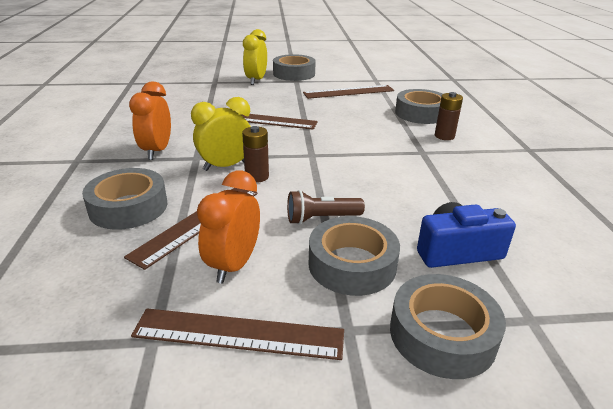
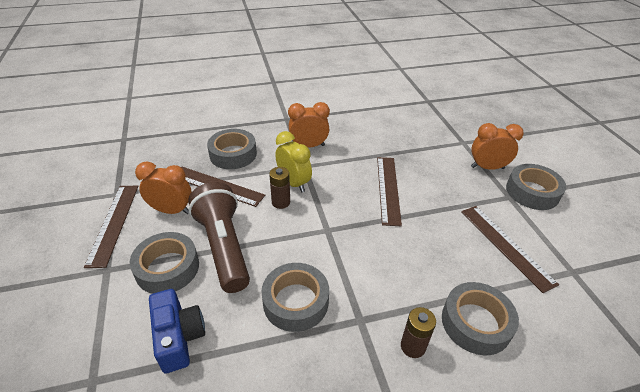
camera: 80 degrees right, 10 degrees up
(256, 80) = (487, 167): yellow clock -> orange clock
(321, 218) = (224, 246): brown flashlight -> brown flashlight, size x1.93
(442, 334) = (91, 319): grey tape -> grey tape (295, 301)

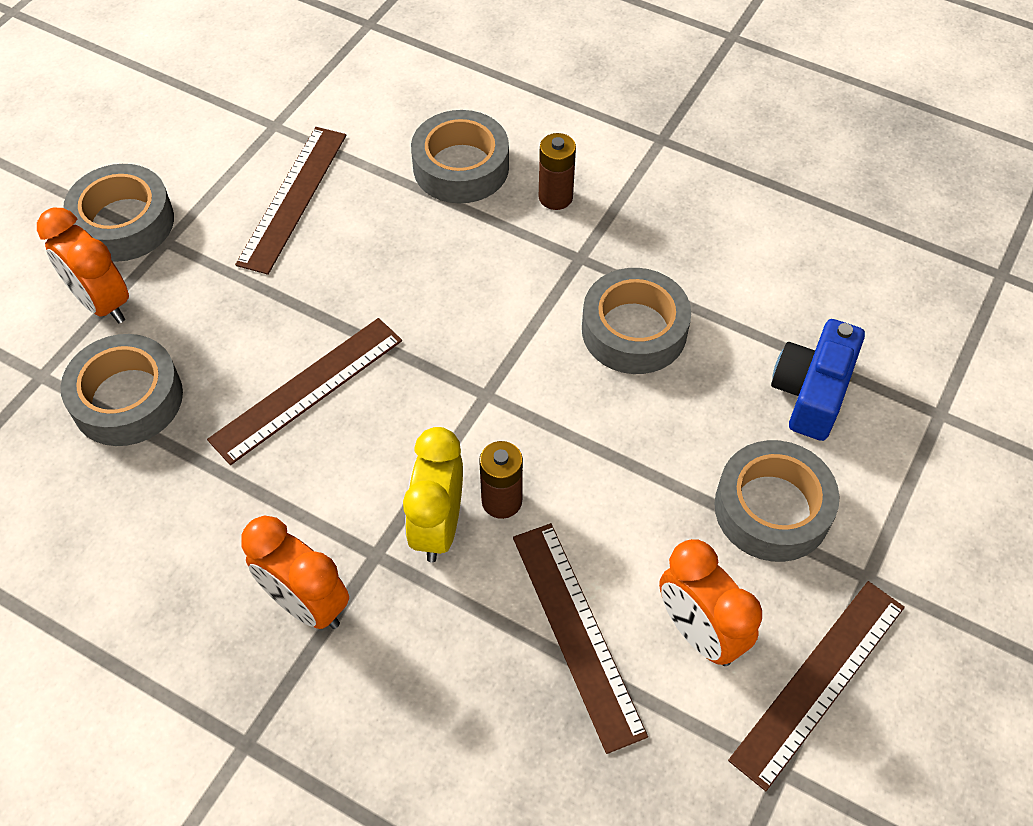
camera: 135 degrees left, 15 degrees up
(224, 246) = (663, 484): brown flashlight -> none
(233, 154) = (473, 708): grey tape -> grey tape (127, 399)

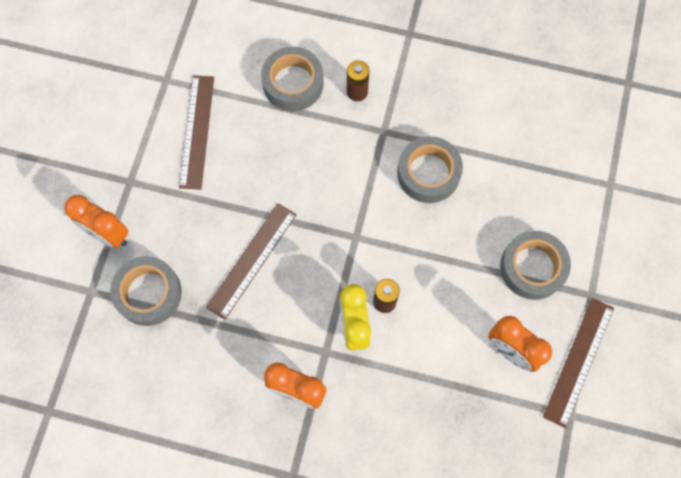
camera: 15 degrees left, 15 degrees up
(124, 222) = (98, 174): grey tape -> none
(577, 633) = (447, 368): brown ruler -> none
(811, 392) = (537, 189): blue camera -> none

